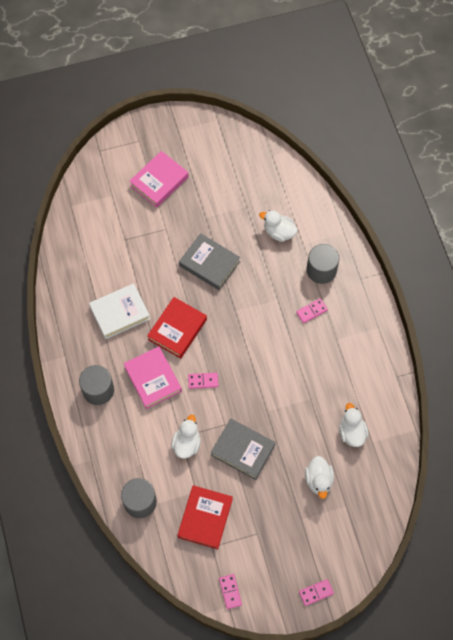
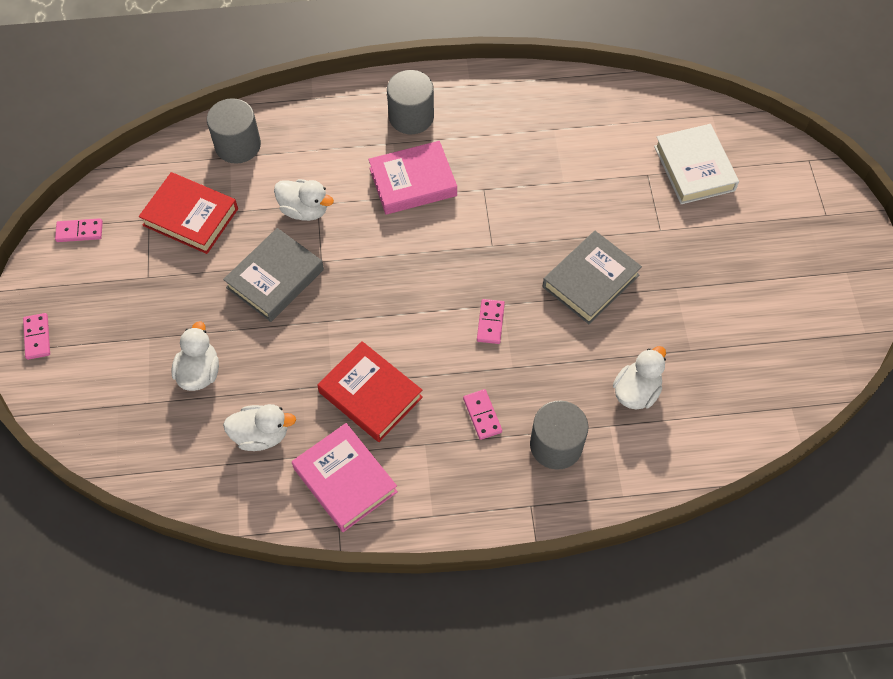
camera: 100 degrees right, 5 degrees down
(120, 313) = (525, 155): white book -> white book (694, 168)
(159, 181) = (747, 232): pink book -> pink book (345, 480)
(177, 329) = (485, 223): red book -> red book (370, 395)
(203, 381) = (395, 244): pink domino -> pink domino (490, 322)
(318, 480) = (199, 372): white duck -> white duck turned 90 degrees clockwise

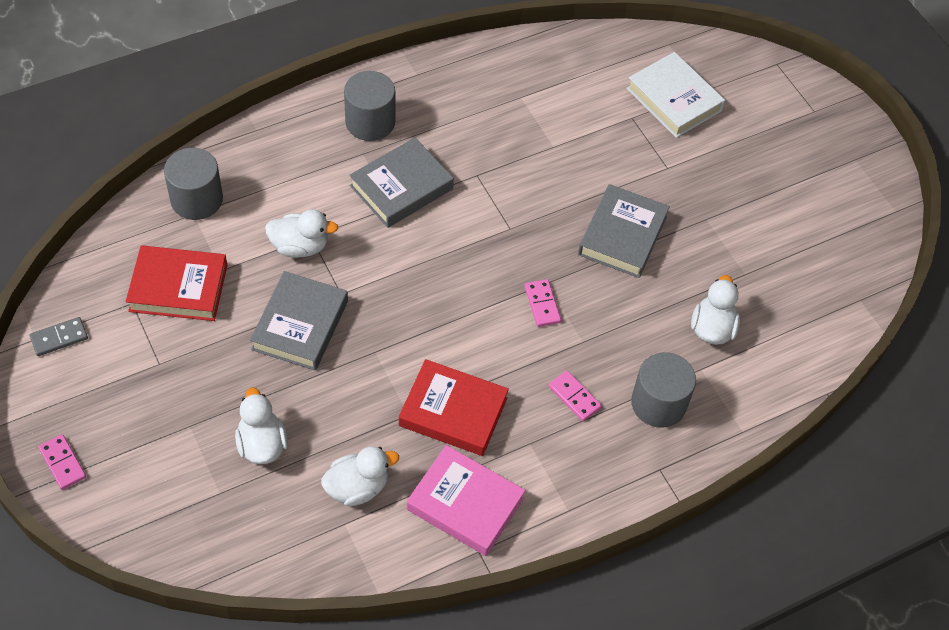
camera: 25 degrees left, 5 degrees down
(79, 231) = (59, 338): pink domino -> grey domino
(413, 182) = (401, 187): pink book -> grey book

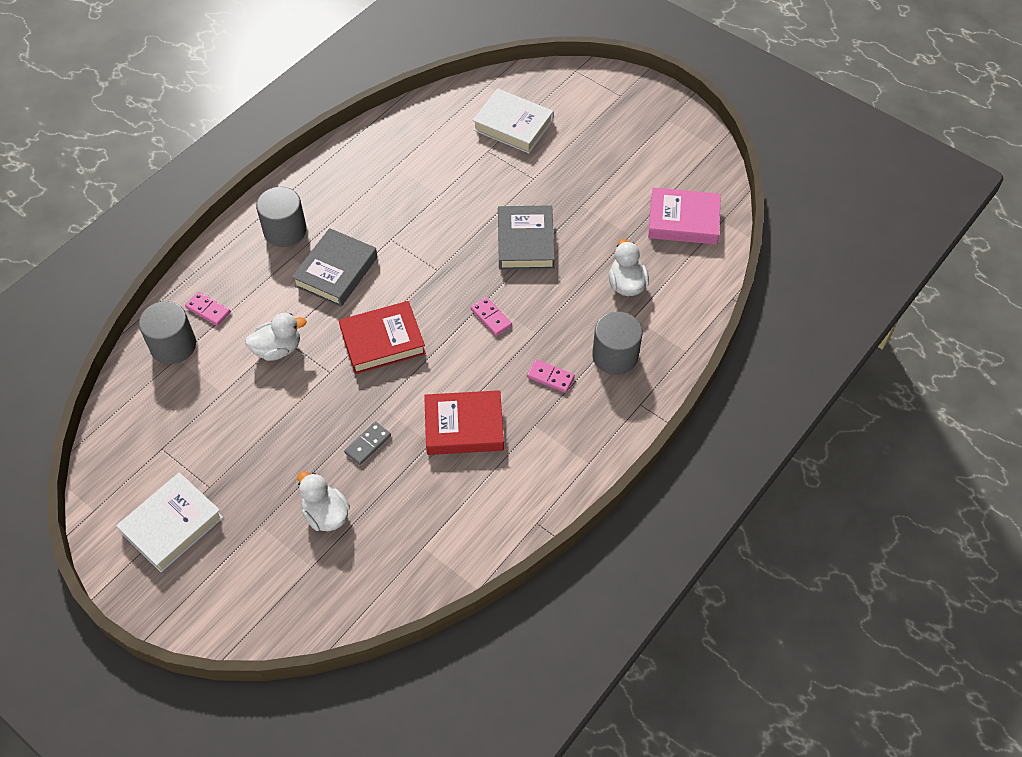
camera: 20 degrees left, 0 degrees up
(59, 338) = (113, 501): grey domino -> grey domino (368, 444)
(62, 463) = (168, 599): pink domino -> pink domino (208, 310)
(103, 387) = (172, 525): none -> white book
(178, 288) = (194, 421): red book -> red book (382, 341)
(300, 325) = (309, 410): grey book -> none
(357, 487) = (419, 515): white duck -> none
(465, 504) = (508, 492): pink book -> pink book (683, 221)

